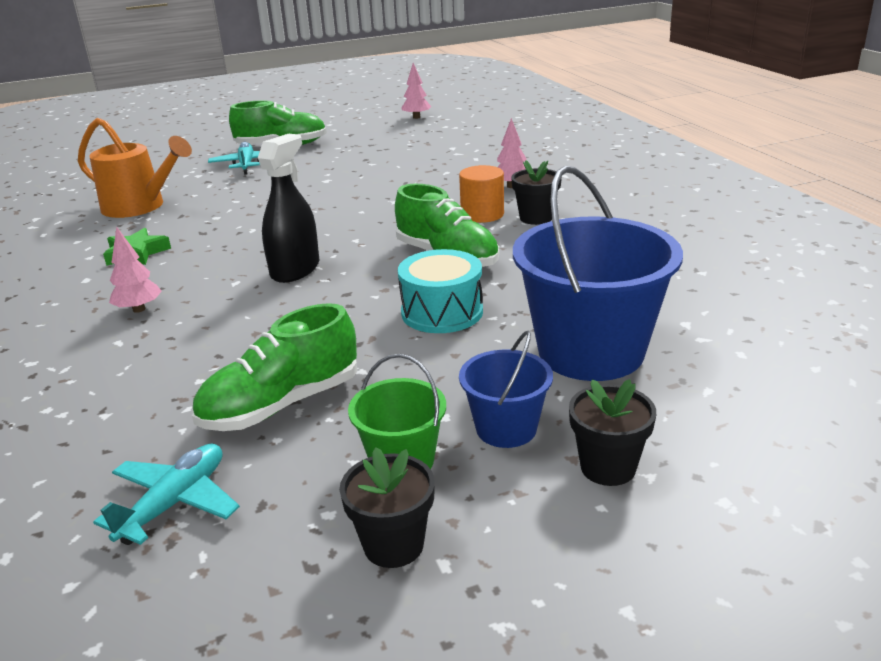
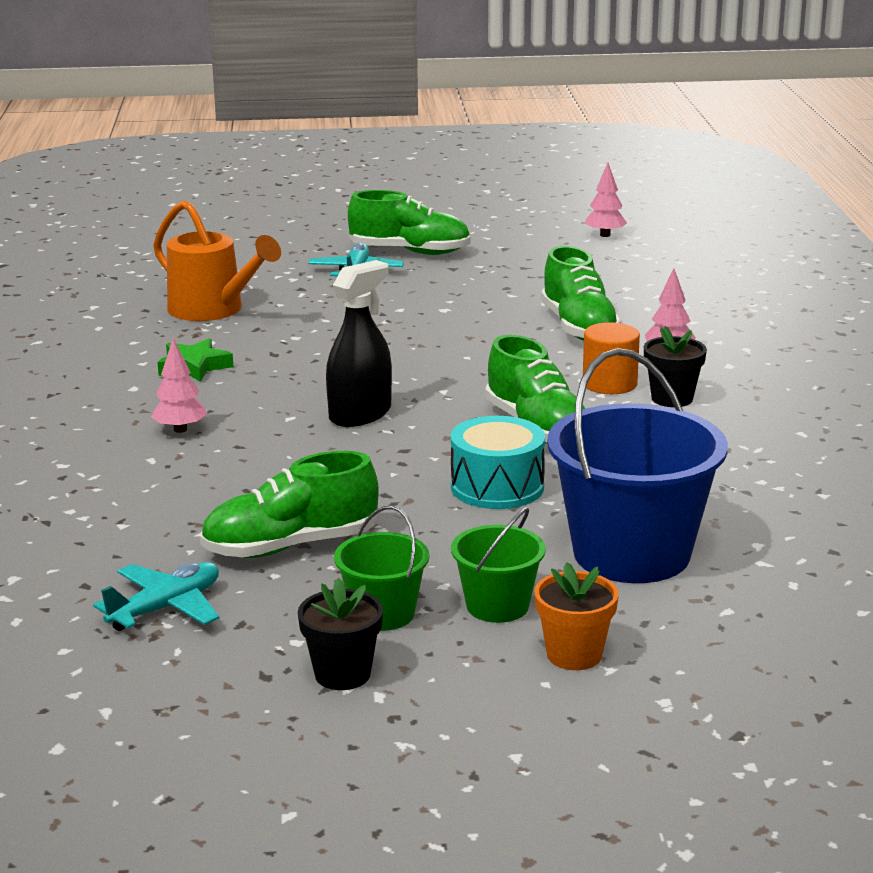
camera: 15 degrees right, 5 degrees down
(434, 178) = (579, 327): none -> green shoe
(506, 428) = (497, 606): blue bucket -> green bucket
(608, 467) = (574, 655): black flower pot -> orange flower pot

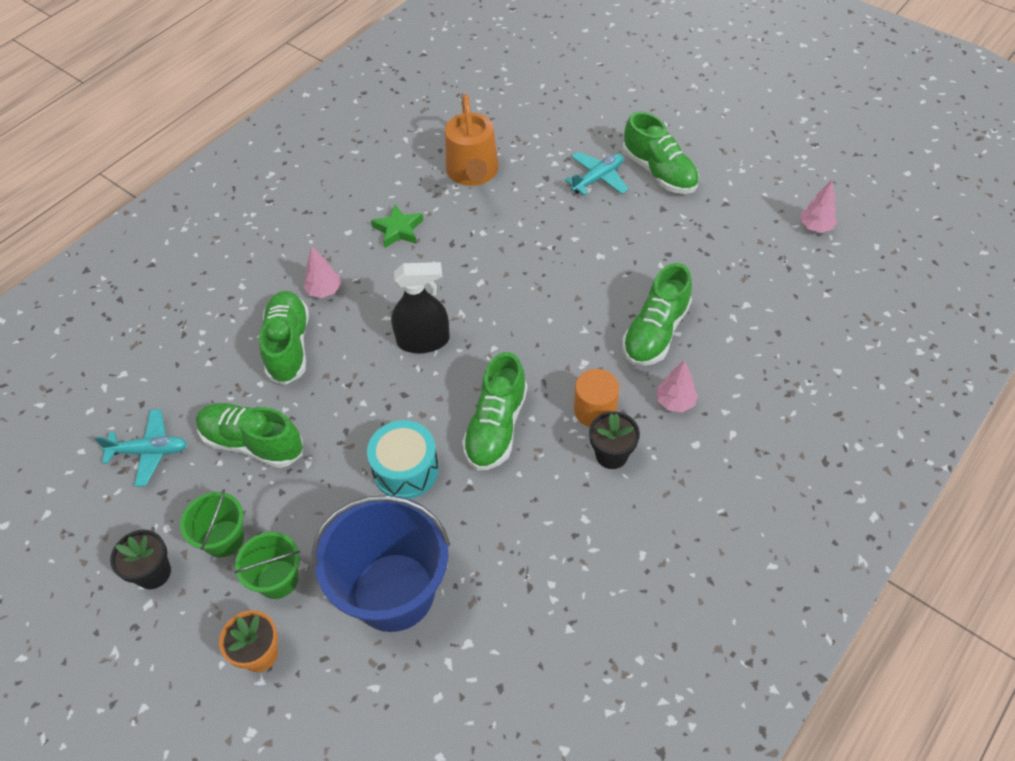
camera: 45 degrees right, 30 degrees up
(206, 475) = (288, 346): none -> green shoe

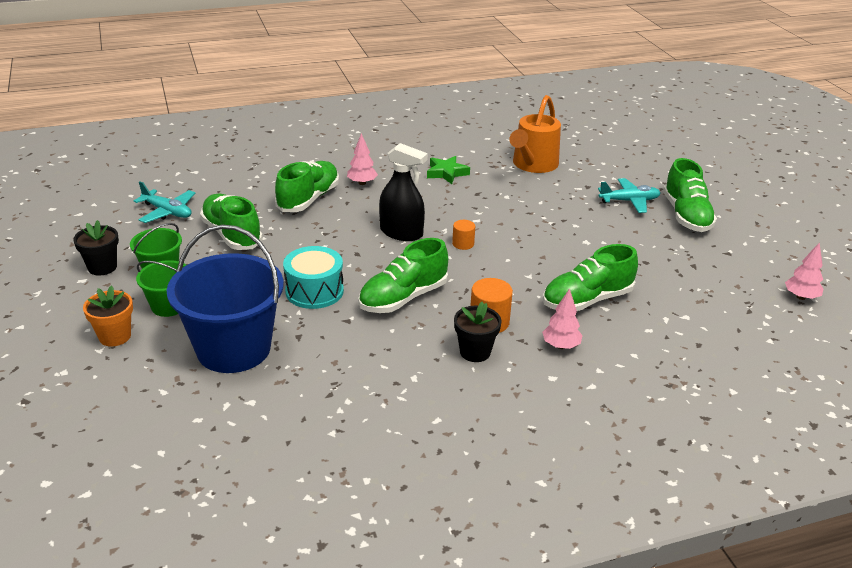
camera: 30 degrees right, 20 degrees down
(493, 322) = (463, 244): none -> orange cylinder

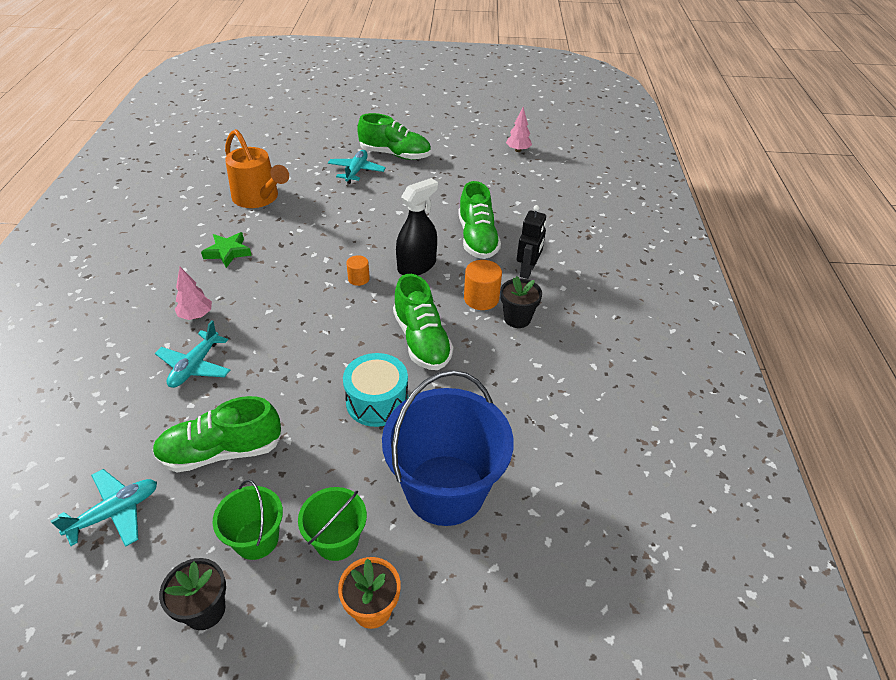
camera: 70 degrees left, 10 degrees up
(308, 199) = (195, 366): green shoe -> turquoise plane
(401, 233) = (313, 312): black spray bottle -> black spray bottle (417, 266)
(561, 346) = (527, 271): pink tree -> black robot

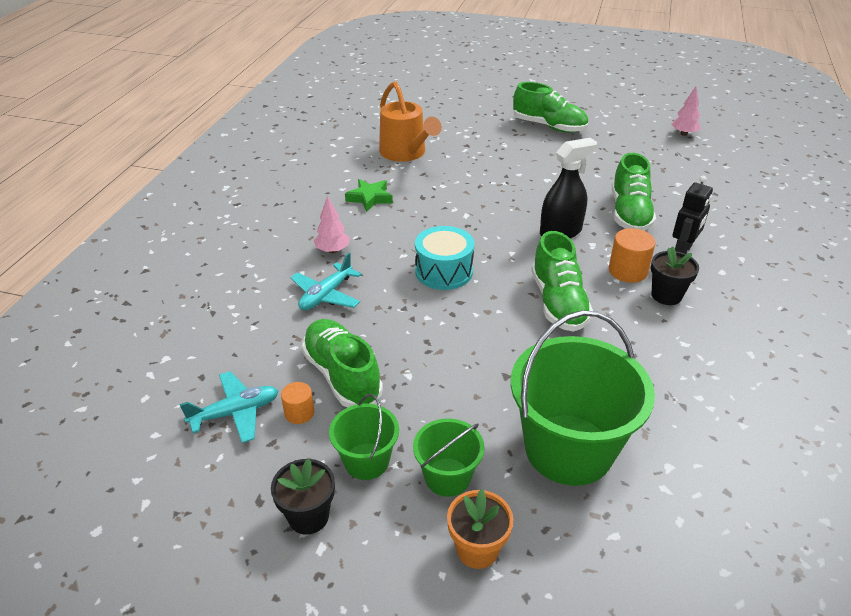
camera: 15 degrees right, 5 degrees down
(221, 451) = (342, 375): green shoe -> green shoe turned 60 degrees clockwise
(356, 171) = (507, 138): turquoise plane -> none
(358, 279) = (498, 237): orange cylinder -> orange cylinder (299, 413)
(377, 401) = (504, 353): turquoise drum -> turquoise drum (444, 271)
(445, 489) = (568, 449): blue bucket -> green bucket

